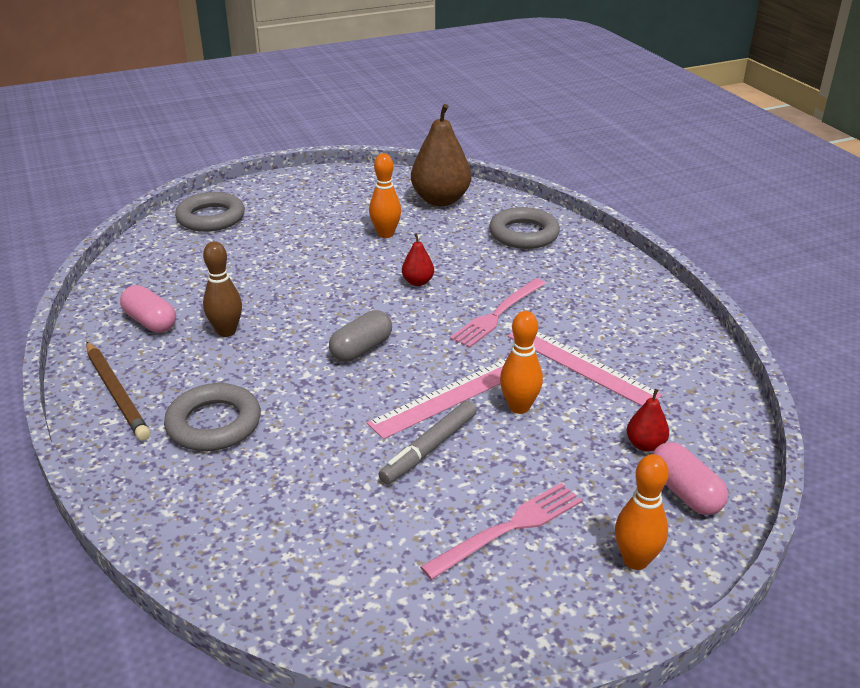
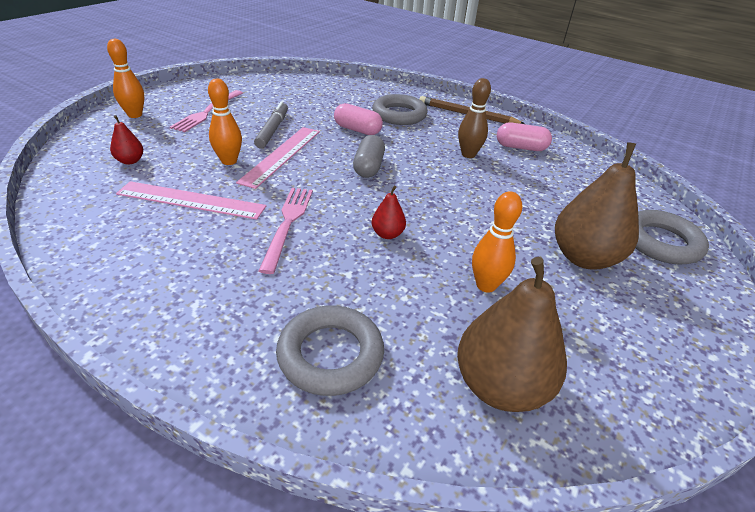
camera: 145 degrees right, 5 degrees up
(288, 227) = (584, 258): none -> brown pear
(685, 492) = (103, 144): pink capsule -> pink capsule (357, 130)

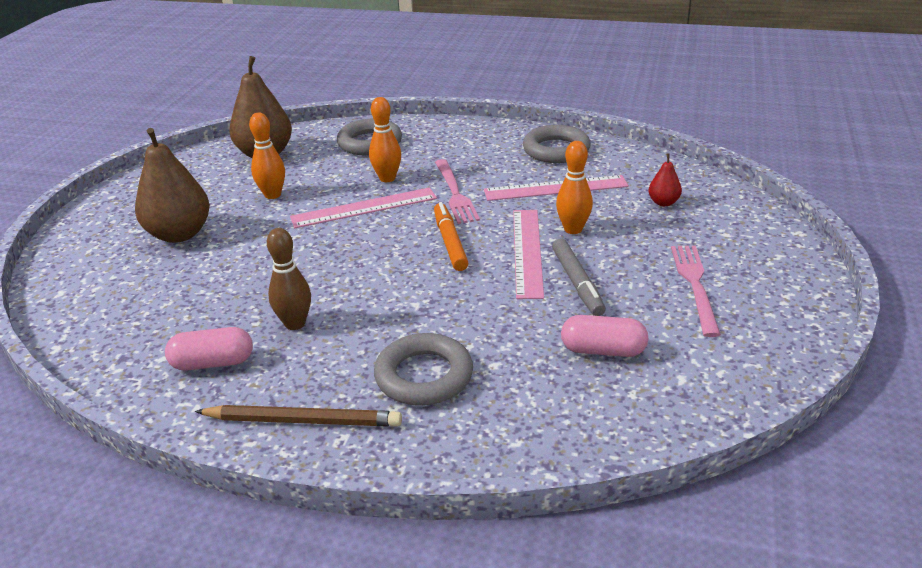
camera: 165 degrees right, 5 degrees down
(135, 115) = (766, 252): orange bowling pin -> orange bowling pin (387, 178)
(331, 178) = (450, 242): none -> orange marker
(357, 130) = (468, 319): pink capsule -> pink capsule (603, 350)
(369, 167) = (417, 266): grey capsule -> none
(387, 234) = (364, 208): red pear -> pink ruler
(661, 242) = (87, 269): grey ring -> grey ring (556, 150)

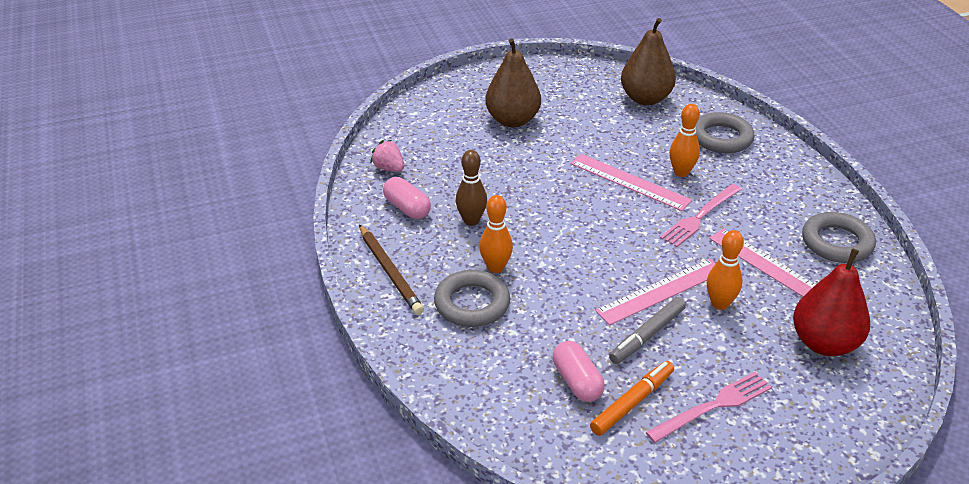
camera: 55 degrees right, 5 degrees up
(124, 350) = (389, 168): none -> pink strawberry
(272, 195) = (598, 132): orange bowling pin -> orange bowling pin (495, 267)
(450, 242) = (631, 245): orange marker -> orange marker (632, 402)
(663, 202) = (824, 343): red pear -> red pear, size x2.14

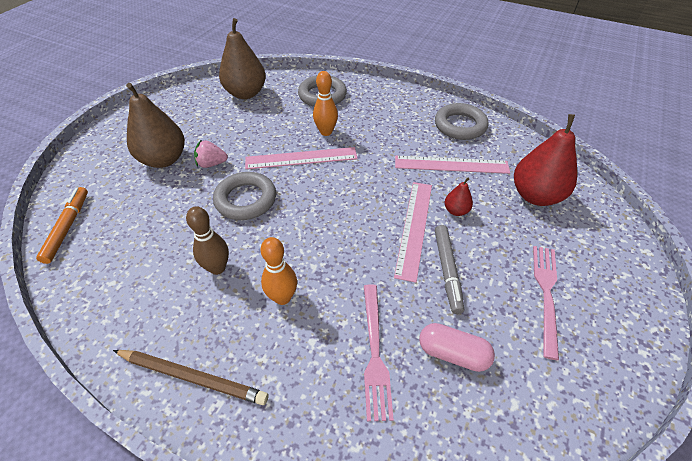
camera: 45 degrees left, 10 degrees up
(389, 168) = (89, 268): pink strawberry -> pink strawberry (211, 164)
(407, 208) = (145, 296): pink capsule -> none
(472, 303) = (299, 349): grey ring -> grey ring (246, 200)
(632, 402) = (504, 337): orange marker -> orange marker (67, 227)
(700, 217) = (372, 156): pink fork -> pink fork (374, 352)
(720, 304) = (456, 211): orange bowling pin -> red pear

